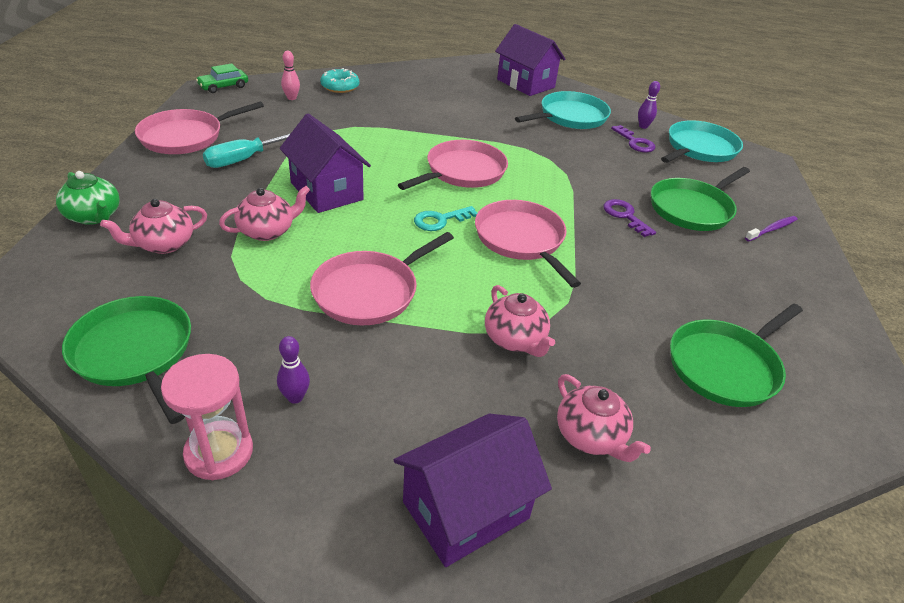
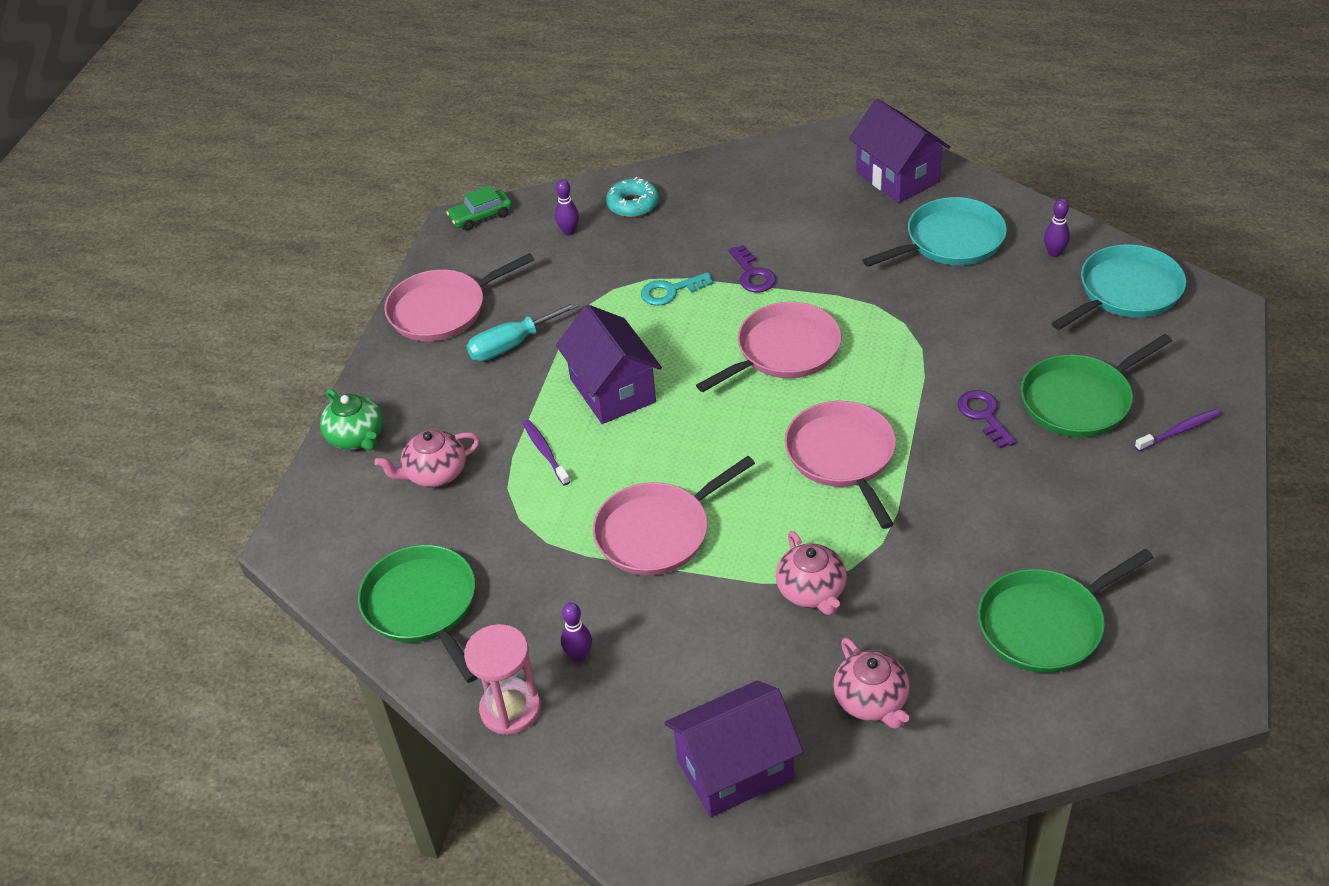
camera: 15 degrees right, 5 degrees up
(267, 231) = (545, 452): pink teapot -> purple toothbrush
(291, 98) = (569, 231): pink bowling pin -> purple bowling pin
(440, 220) = (747, 430): turquoise key -> turquoise key (670, 291)
(635, 142) = (1033, 285): purple key -> purple key (752, 274)

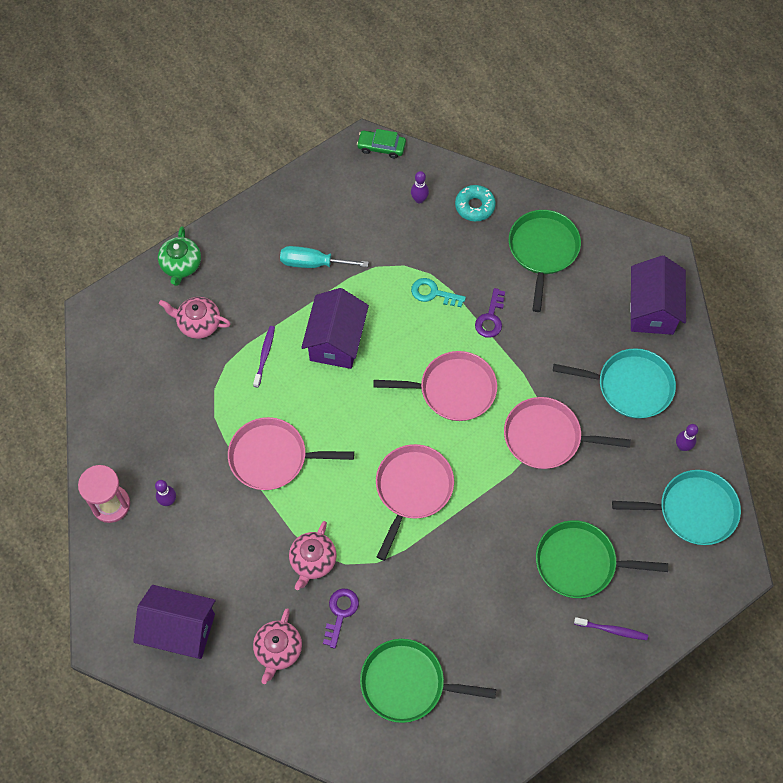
camera: 35 degrees right, 20 degrees up
(423, 606) = (123, 407): green pan -> green pan (543, 250)
(442, 310) = (299, 206): pink pan -> pink pan (547, 437)
(984, 415) = (516, 527): purple key -> purple key (340, 613)

